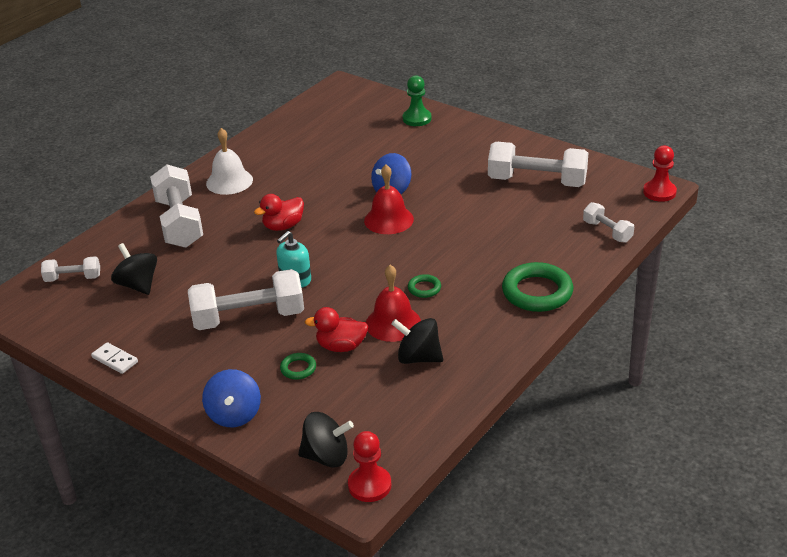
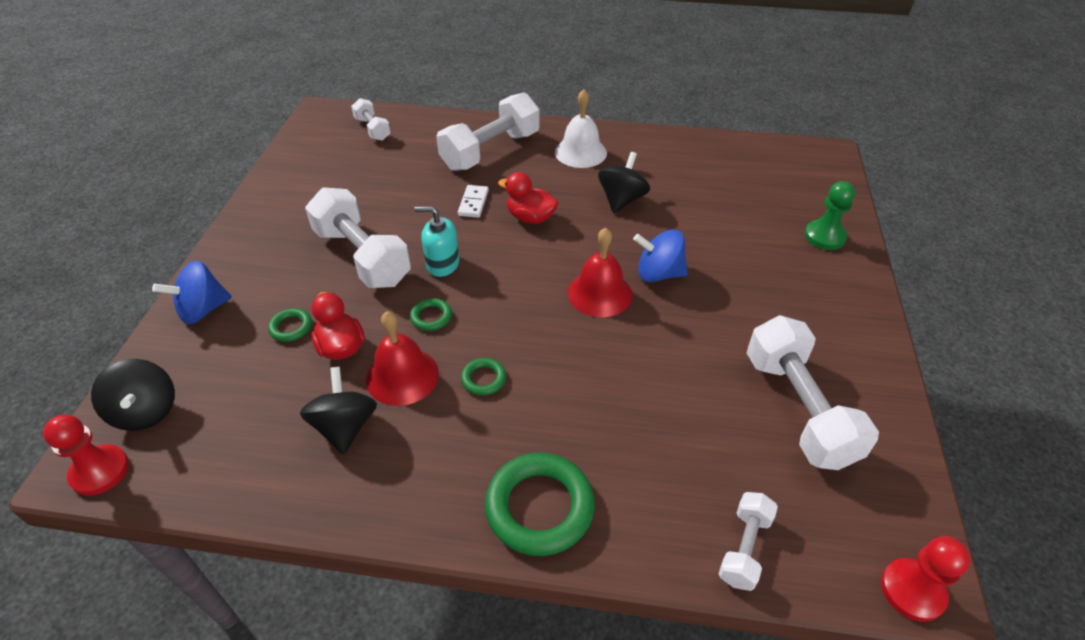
camera: 60 degrees right, 10 degrees up
(115, 360) = (265, 199): white domino -> white domino (473, 203)
(138, 285) = (381, 167): black spinning top -> black spinning top (621, 200)
(347, 298) = (431, 317): none -> green ring

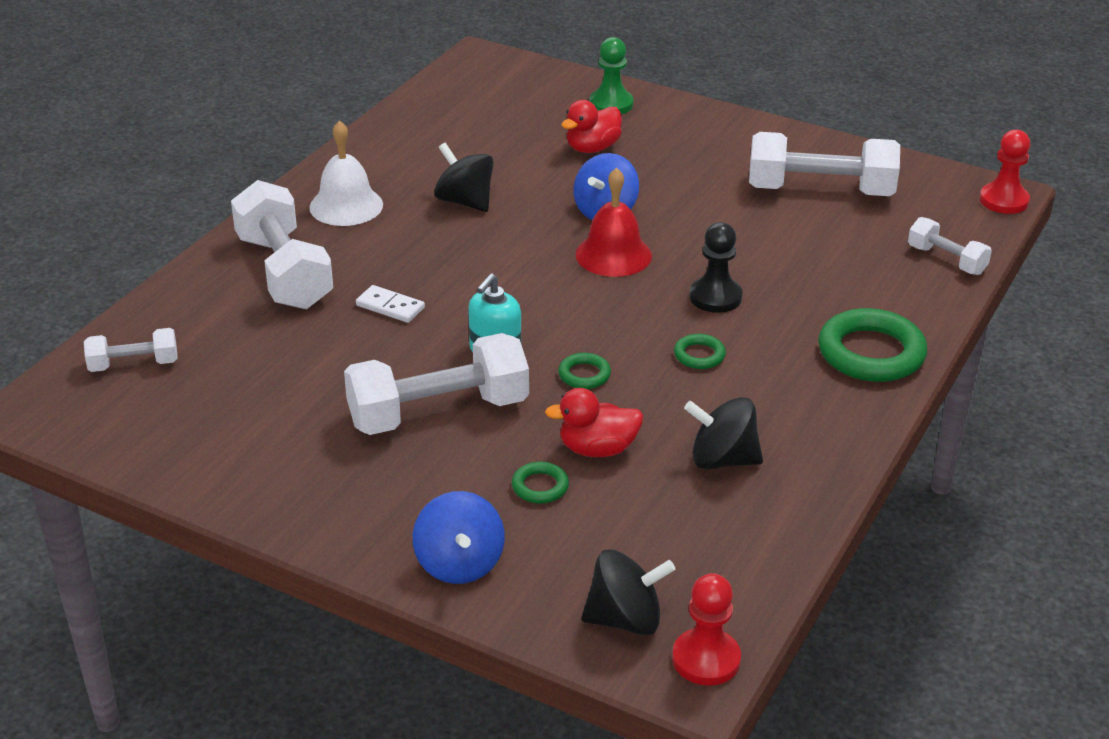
camera: 70 degrees left, 10 degrees down
(402, 376) = (667, 409): red bell -> none
(530, 218) = (452, 271): red duck -> red duck (592, 148)
(573, 370) = (715, 297): none -> black pawn

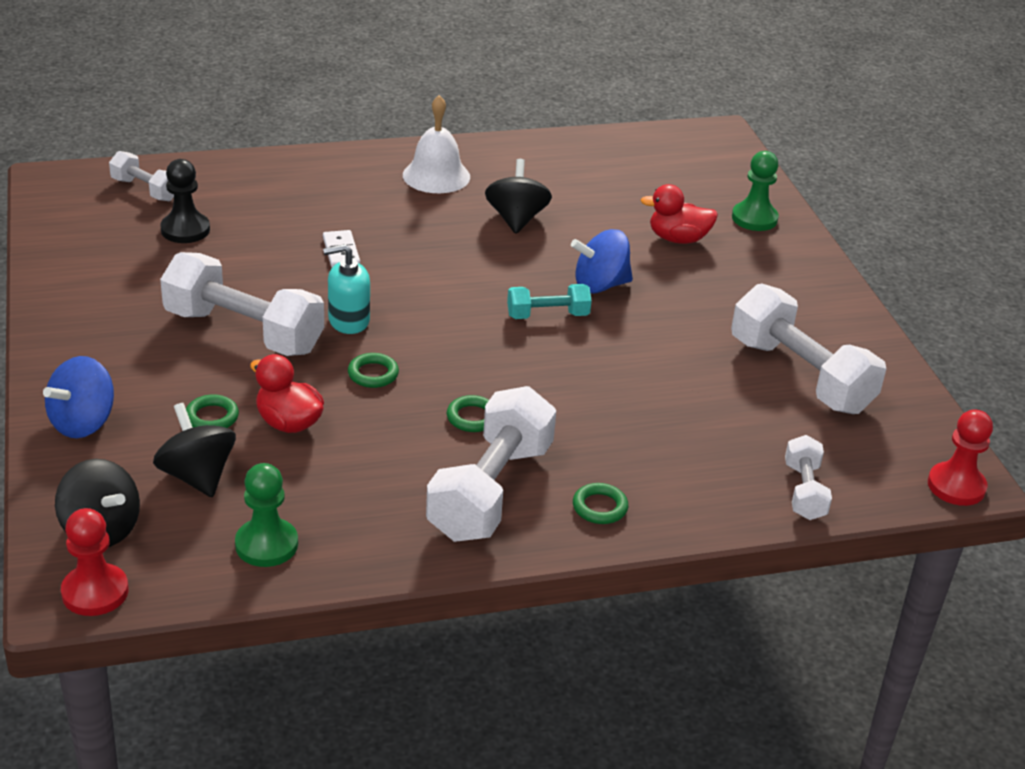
camera: 45 degrees right, 0 degrees up
(284, 271) = (323, 191): white dumbbell -> white dumbbell (491, 491)
(613, 255) = (547, 315): red bell -> turquoise dumbbell
(715, 297) = (563, 390): black pawn -> black pawn (185, 230)
(722, 460) = (350, 491): black spinning top -> black spinning top (197, 476)
(744, 535) = (266, 545): none -> green pawn
(871, 353) = (599, 507): green ring -> green ring, size x0.48

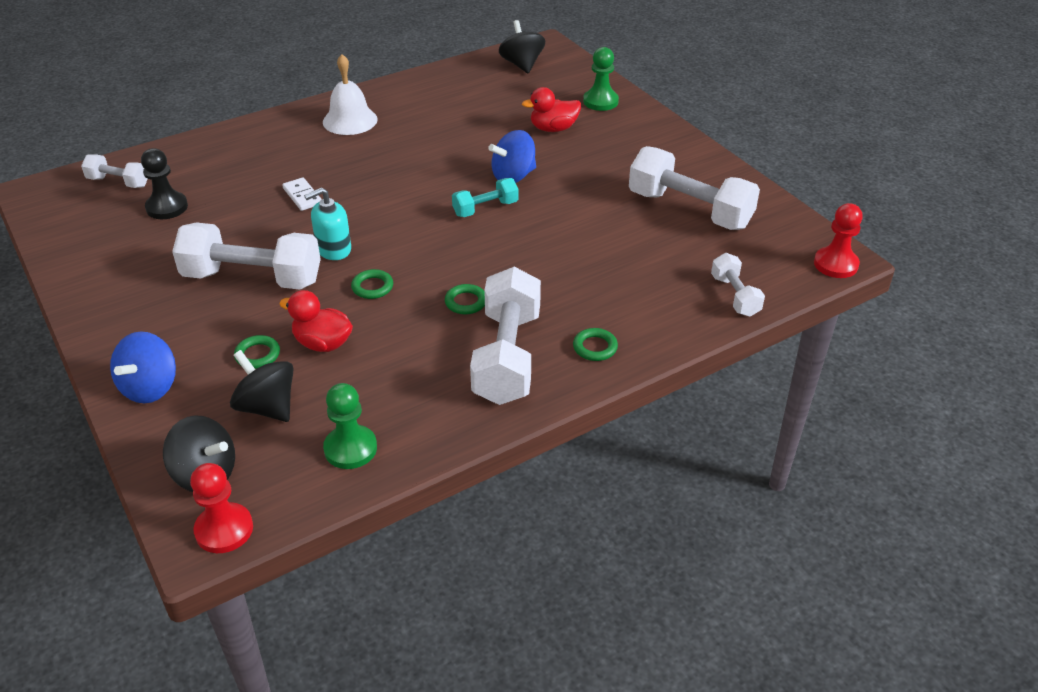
camera: 15 degrees left, 5 degrees up
(516, 219) = (427, 140): black spinning top -> black spinning top (522, 65)

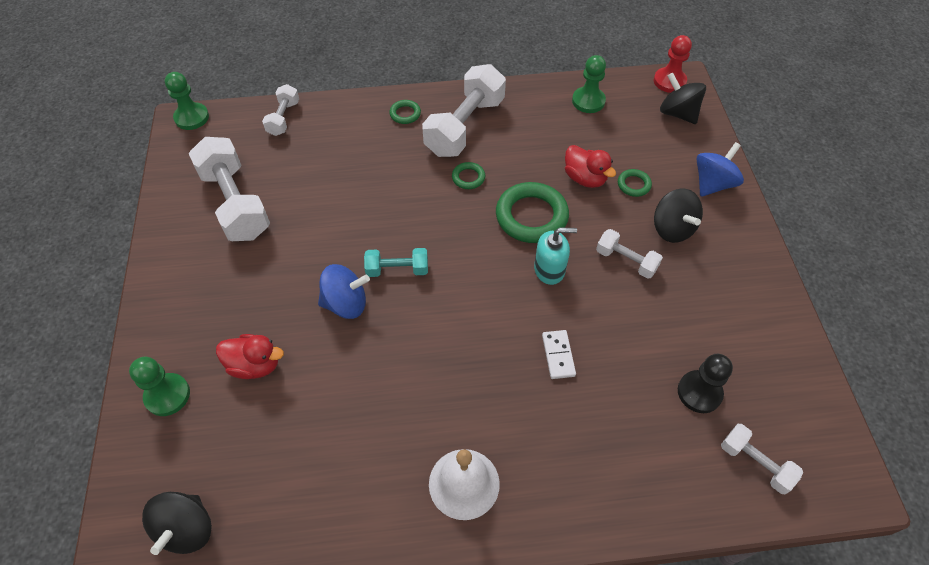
camera: 155 degrees left, 15 degrees up
(252, 278) = (626, 261): white dumbbell -> white dumbbell, size x0.52
(267, 407) = (633, 143): black spinning top -> black spinning top (672, 228)
(372, 287) = (531, 216): green ring -> green ring, size x2.08
(835, 264) = (192, 117): red pawn -> green pawn

